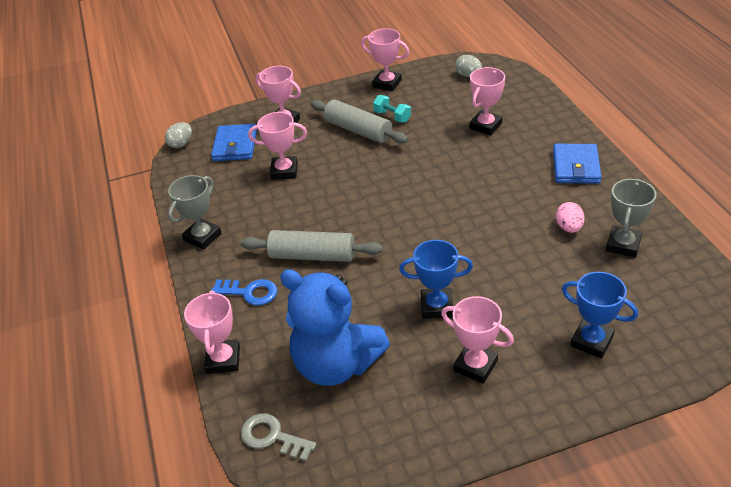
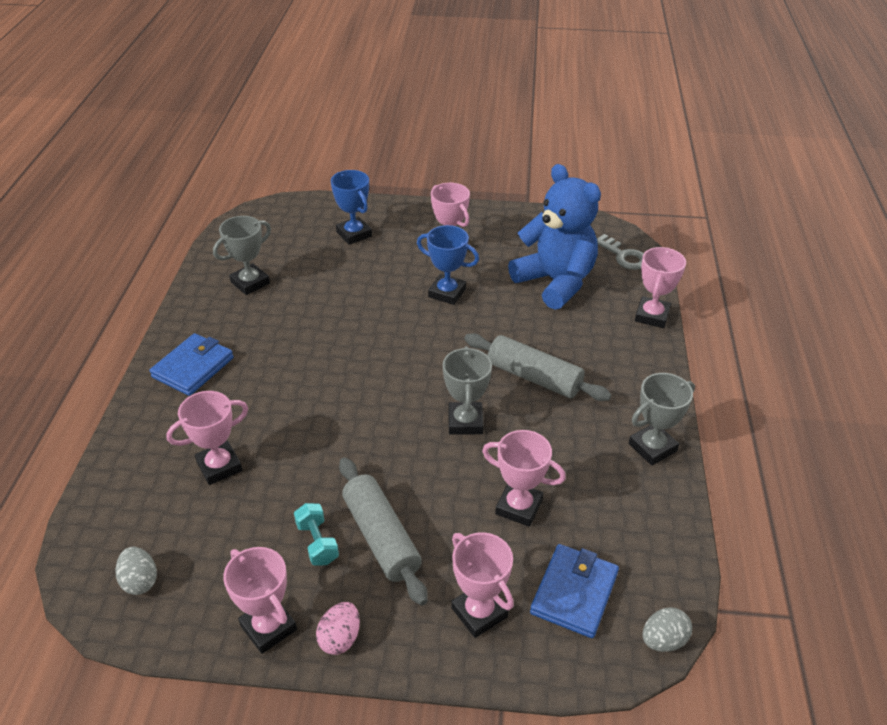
camera: 160 degrees left, 0 degrees up
(250, 292) = (612, 364): blue key -> none
(347, 205) = (465, 422): none -> grey trophy
(569, 227) = (275, 312): pink egg -> pink egg (340, 638)

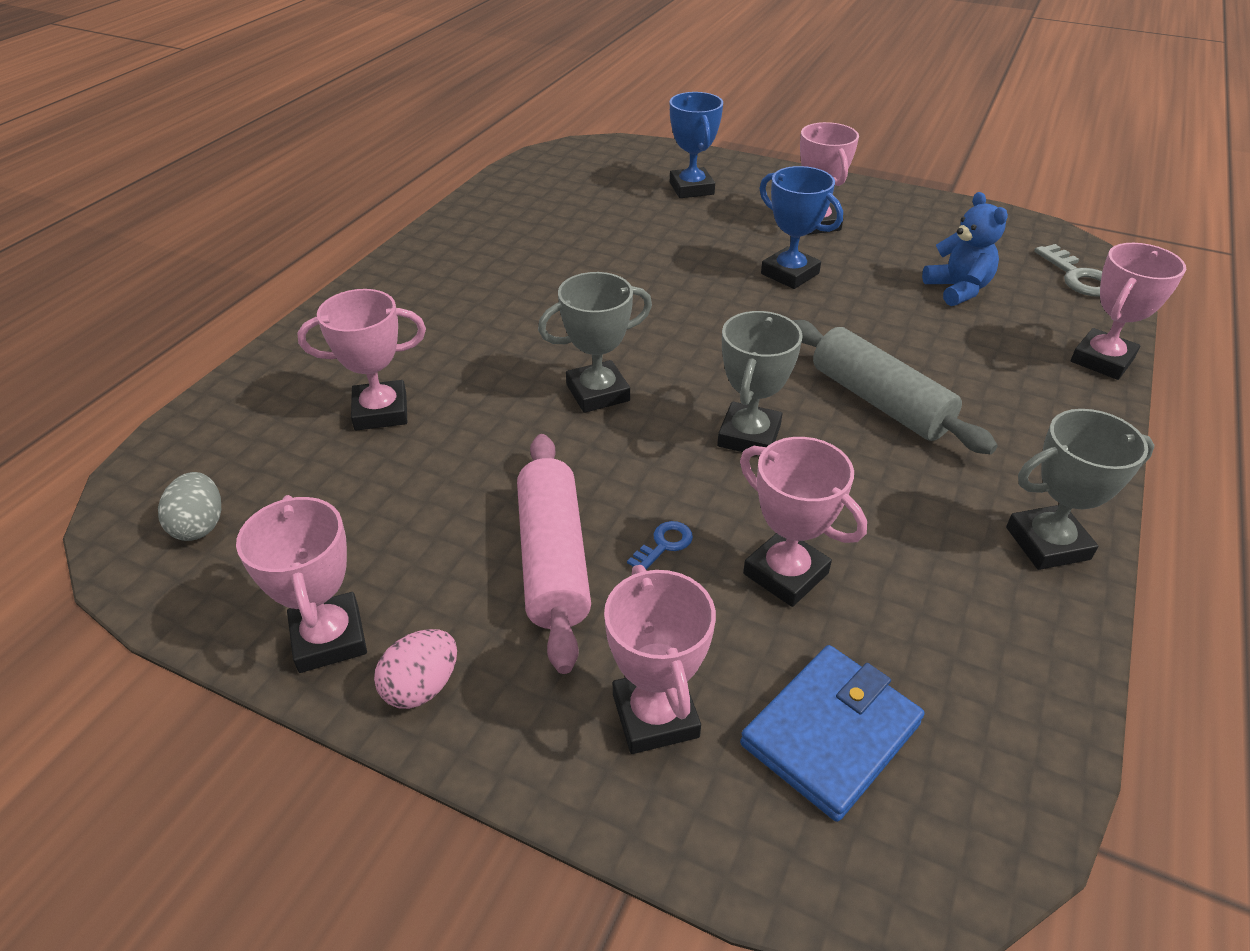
camera: 20 degrees right, 0 degrees up
(193, 367) = (413, 292): blue wallet -> none
(250, 283) = (533, 217): grey trophy -> grey trophy (598, 393)
(317, 543) = (458, 542): turquoise dumbbell -> none
(381, 537) = (553, 559): grey rolling pin -> pink rolling pin
(443, 509) = (664, 545): none -> blue key
(555, 282) = (958, 289): blue teddy bear -> blue teddy bear, size x0.52
(663, 640) = (972, 870): grey egg -> none

